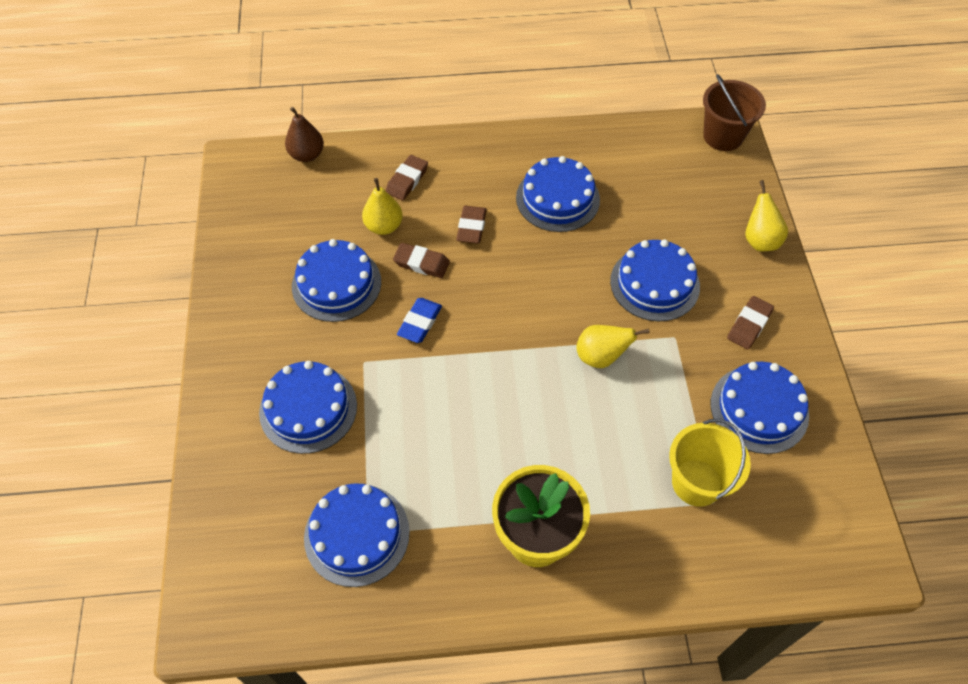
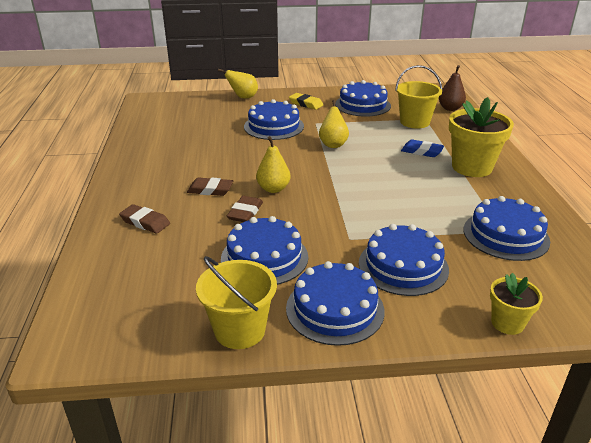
camera: 90 degrees left, 25 degrees down
(206, 490) = (507, 323): none -> yellow flower pot
(235, 270) = (239, 330): none -> yellow bucket
(307, 155) = (81, 288): brown pear -> brown pear (450, 108)
(384, 226) = (199, 233): yellow pear -> yellow pear (273, 189)
(420, 322) = (307, 212): blue eraser -> blue eraser (422, 151)
(557, 198) = (190, 155): blue cake -> blue cake (335, 309)
(723, 136) = (152, 101): brown bucket -> none
(749, 325) = (306, 104): brown eraser -> yellow eraser

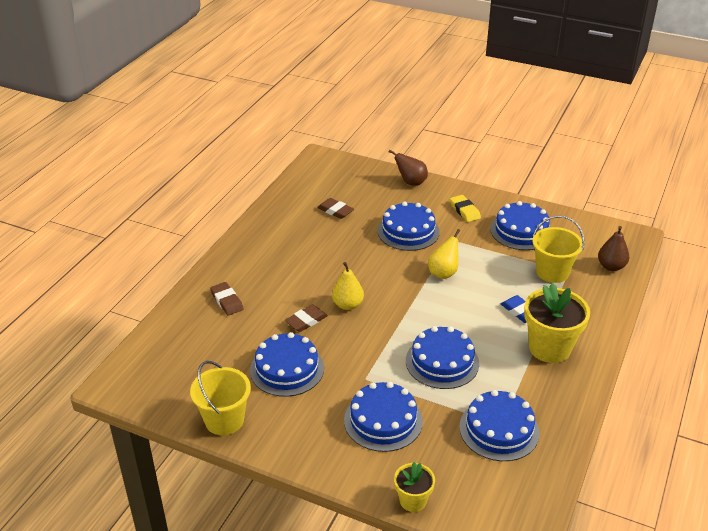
camera: 30 degrees right, 5 degrees up
(210, 190) = (297, 287): brown eraser -> brown eraser (335, 211)
(243, 97) = (411, 182): yellow pear -> brown pear
(335, 309) = (300, 433): blue cake -> blue cake (442, 362)

